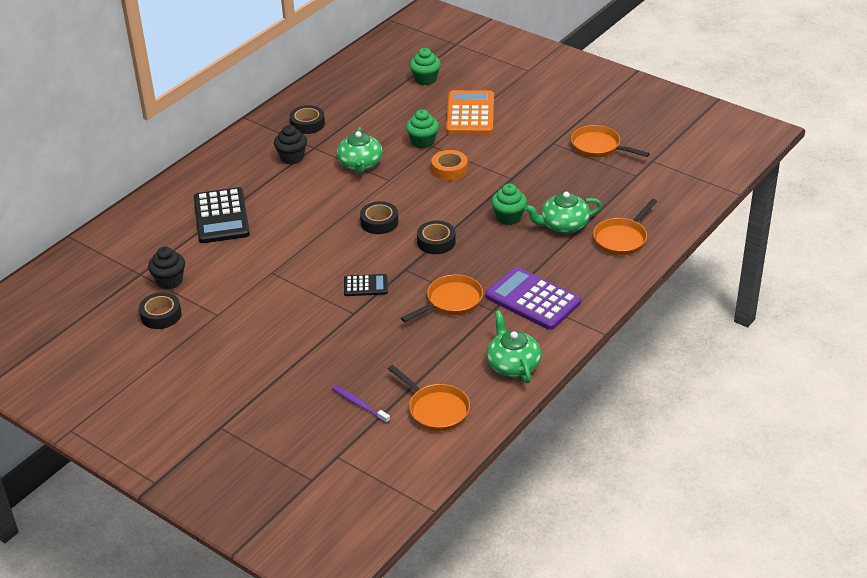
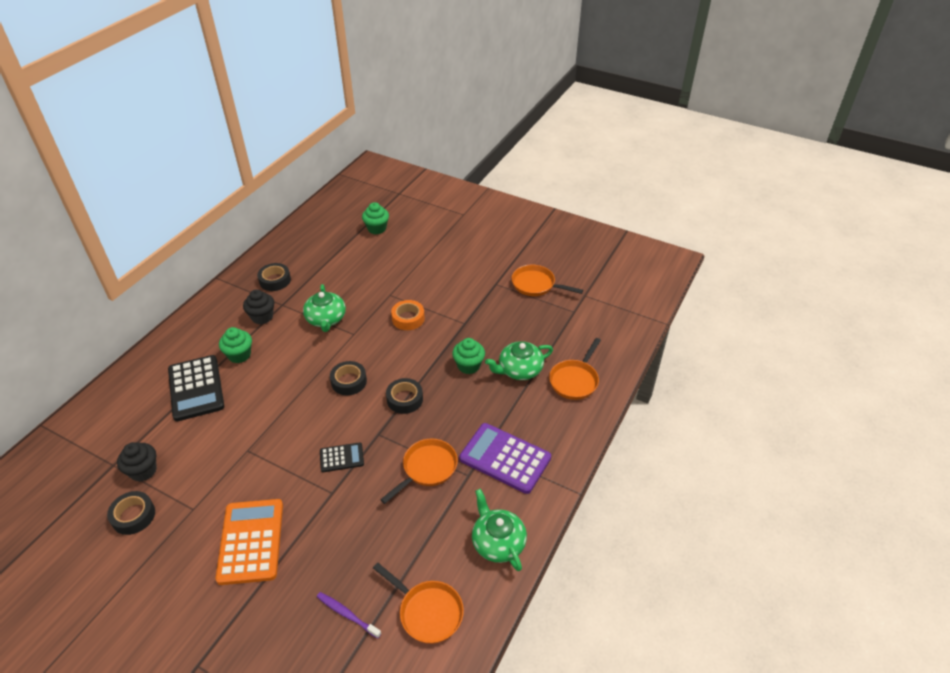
camera: 10 degrees left, 5 degrees up
(423, 142) = (381, 291): green cupcake -> green cupcake (239, 355)
(470, 114) = (419, 260): orange calculator -> orange calculator (251, 541)

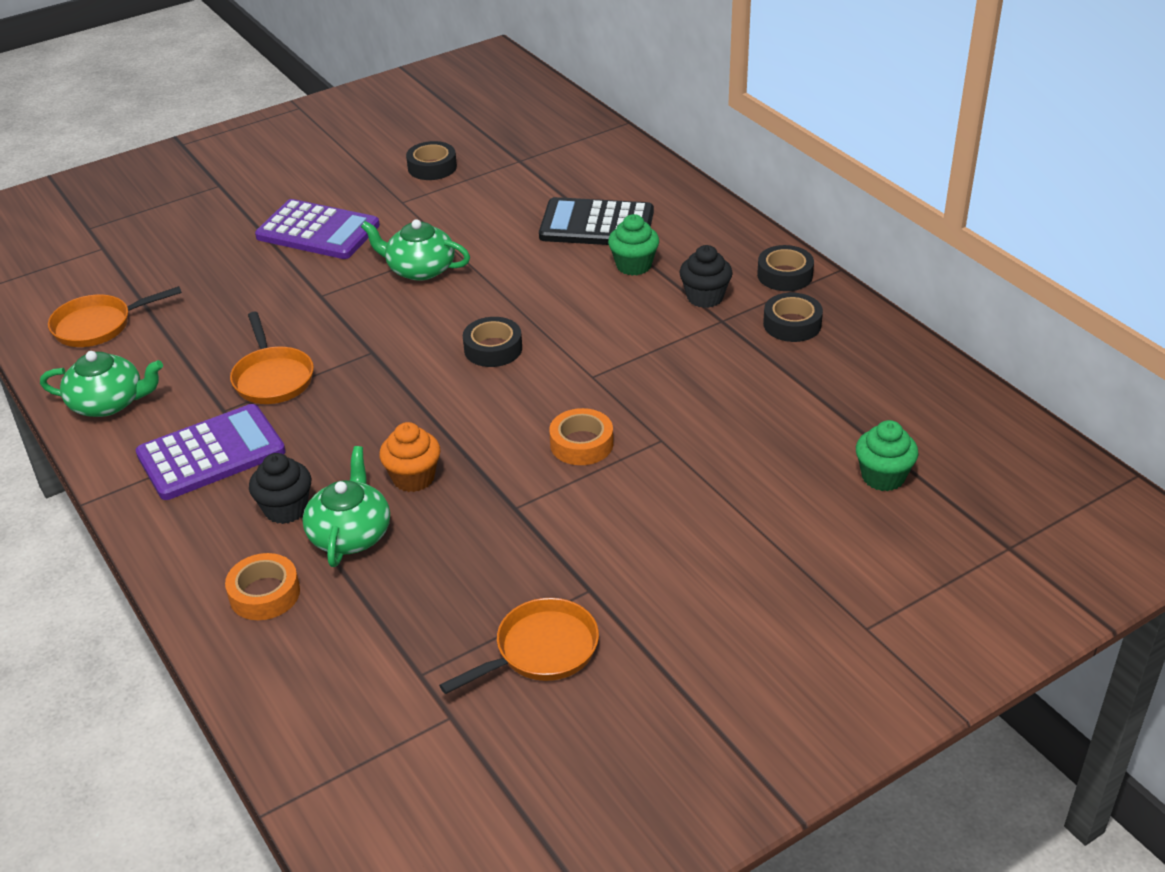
camera: 120 degrees right, 5 degrees down
(143, 471) = (490, 177): black cupcake -> black cupcake (286, 509)
(251, 541) = (318, 231): orange calculator -> purple calculator
(326, 319) = (650, 356): green teapot -> green teapot (419, 269)
(341, 458) = (364, 313): black calculator -> none
(347, 614) = (161, 274): purple toothbrush -> none
(404, 399) = (409, 391): black tape -> black tape (785, 275)
(468, 366) = (413, 478): green cupcake -> orange cupcake
(575, 380) = (264, 594): orange pan -> orange tape

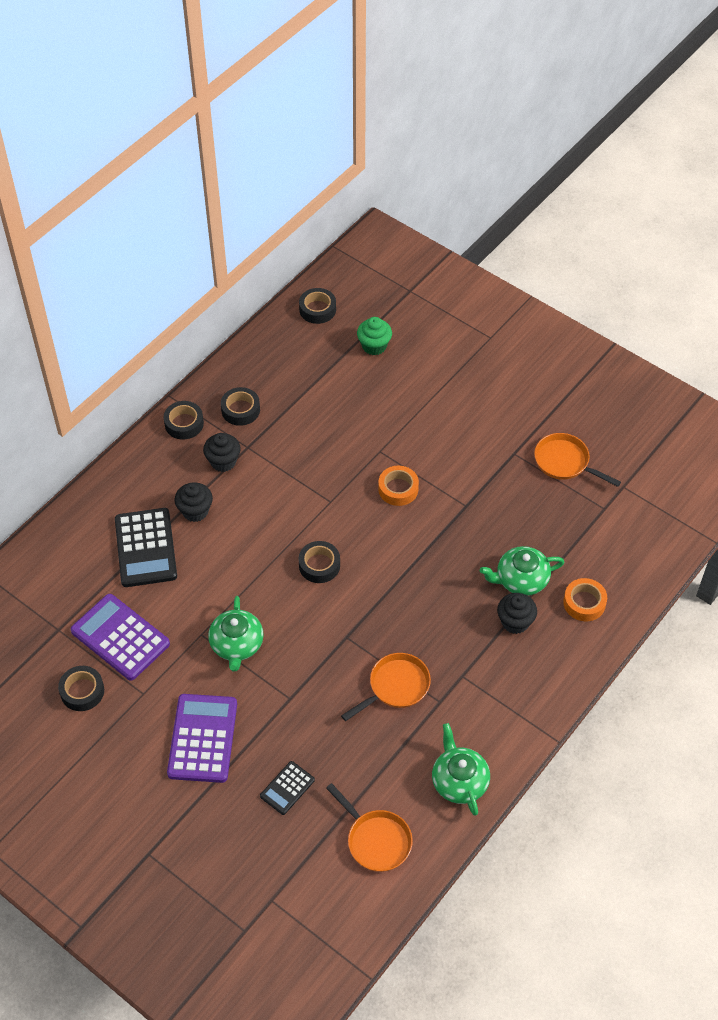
camera: 110 degrees left, 15 degrees up
(211, 453) = (484, 688): purple calculator -> purple calculator (120, 637)
(213, 276) = (287, 788): none -> black calculator
(413, 478) = (461, 565): orange cupcake -> none
(633, 265) = (195, 511): green cupcake -> black cupcake
(981, 430) = (317, 309): none -> black tape

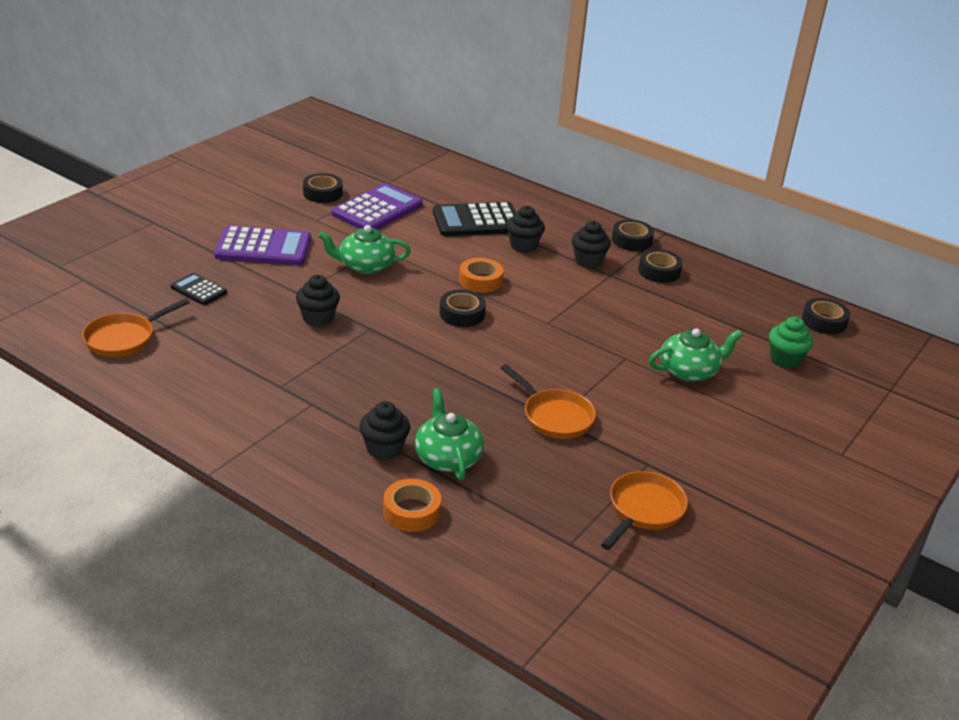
camera: 85 degrees right, 20 degrees down
(332, 680) = (318, 318): none -> black cupcake
(395, 687) = (304, 357): orange pan -> orange pan (554, 416)
(398, 489) = (572, 369): orange tape -> orange tape (480, 281)
(459, 781) = (177, 395): green teapot -> green teapot (689, 371)

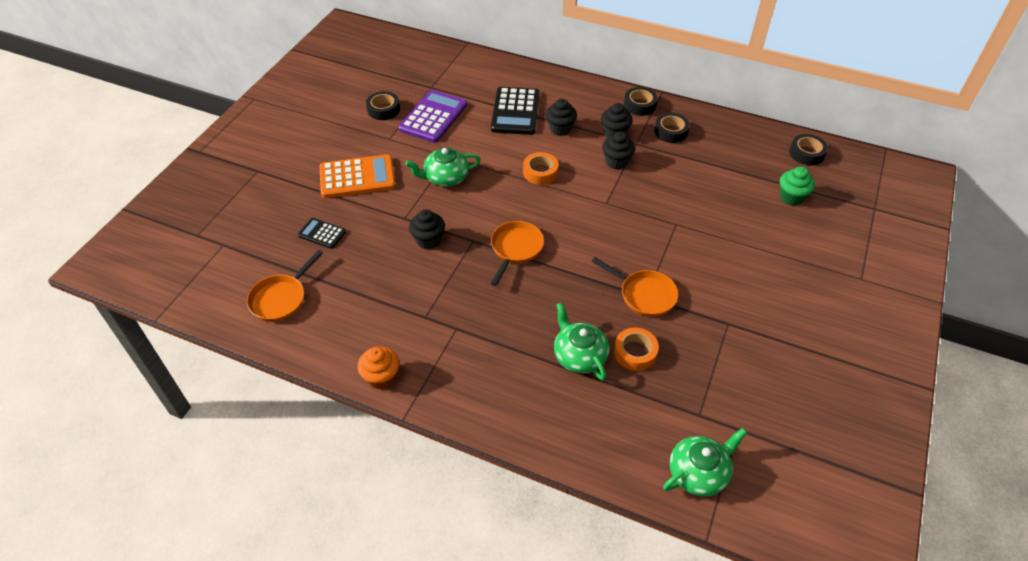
camera: 10 degrees left, 15 degrees up
(203, 431) = (381, 377): none -> orange cupcake
(263, 247) = (357, 177): purple calculator -> orange calculator
(384, 449) = (528, 359): black cupcake -> black cupcake (616, 162)
(411, 511) = (571, 415): orange tape -> orange tape (635, 353)
(462, 314) = (538, 209): black tape -> none
(477, 221) = (515, 111): black calculator -> black calculator turned 60 degrees counterclockwise
(643, 510) = (740, 369): orange pan -> orange pan (515, 249)
(689, 371) = (727, 225): green teapot -> green teapot (699, 472)

